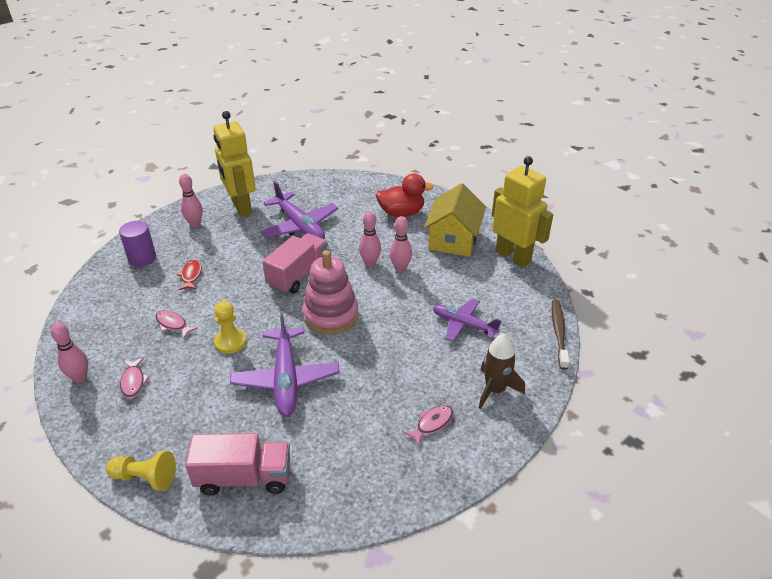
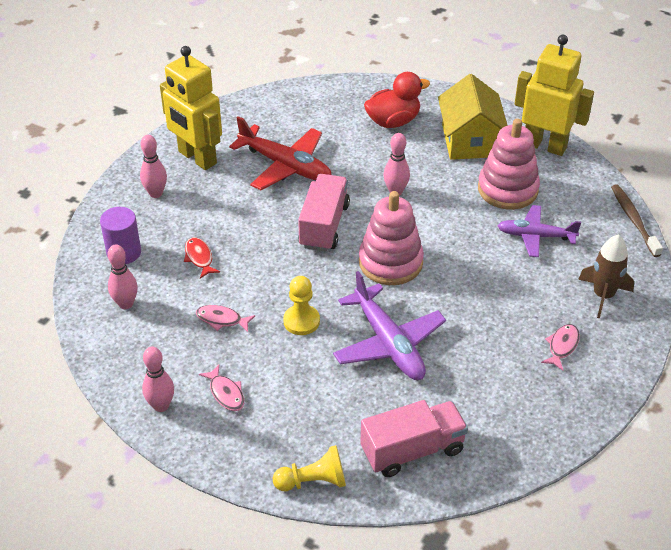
camera: 20 degrees left, 5 degrees up
(300, 226) = (285, 166): purple plane -> red plane
(400, 268) = (432, 189): pink bowling pin -> pink bowling pin (126, 304)
(462, 282) = (507, 189): none -> pink stacking toy

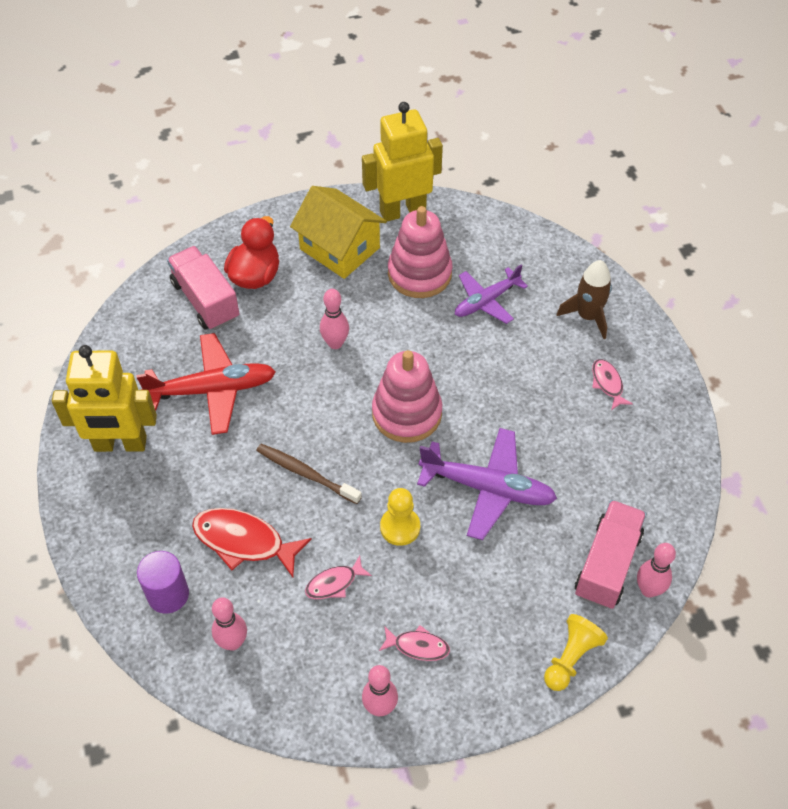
camera: 45 degrees left, 10 degrees up
(156, 193) = (125, 511): pink bowling pin -> pink bowling pin (648, 590)
(199, 258) = (244, 541): red fish -> red fish, size x1.81
(324, 226) = (314, 422): pink truck -> pink truck (206, 300)
(634, 220) = (538, 232): brown toothbrush -> brown toothbrush (306, 474)

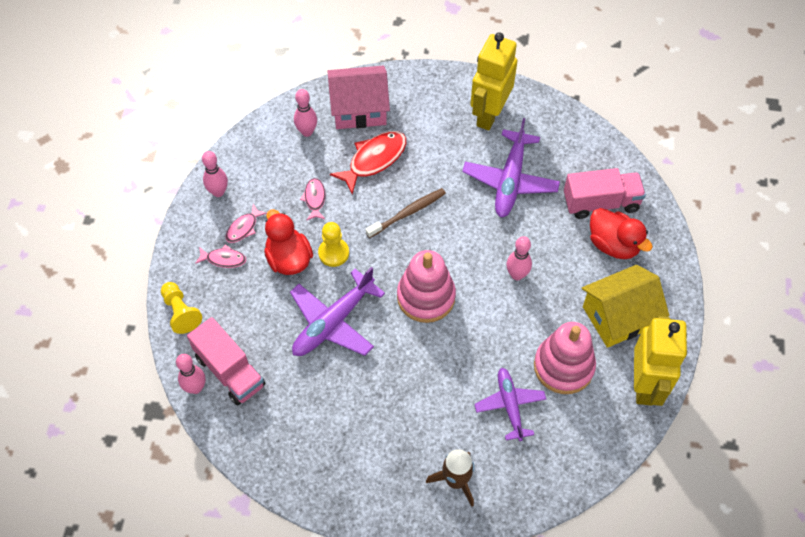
camera: 115 degrees right, 5 degrees up
(168, 594) = (359, 109): purple cylinder -> pink house
(213, 390) = (510, 181): red plane -> purple plane
(433, 572) = (288, 259): none -> red duck
(607, 383) = (379, 458): pink fish -> pink fish (224, 259)

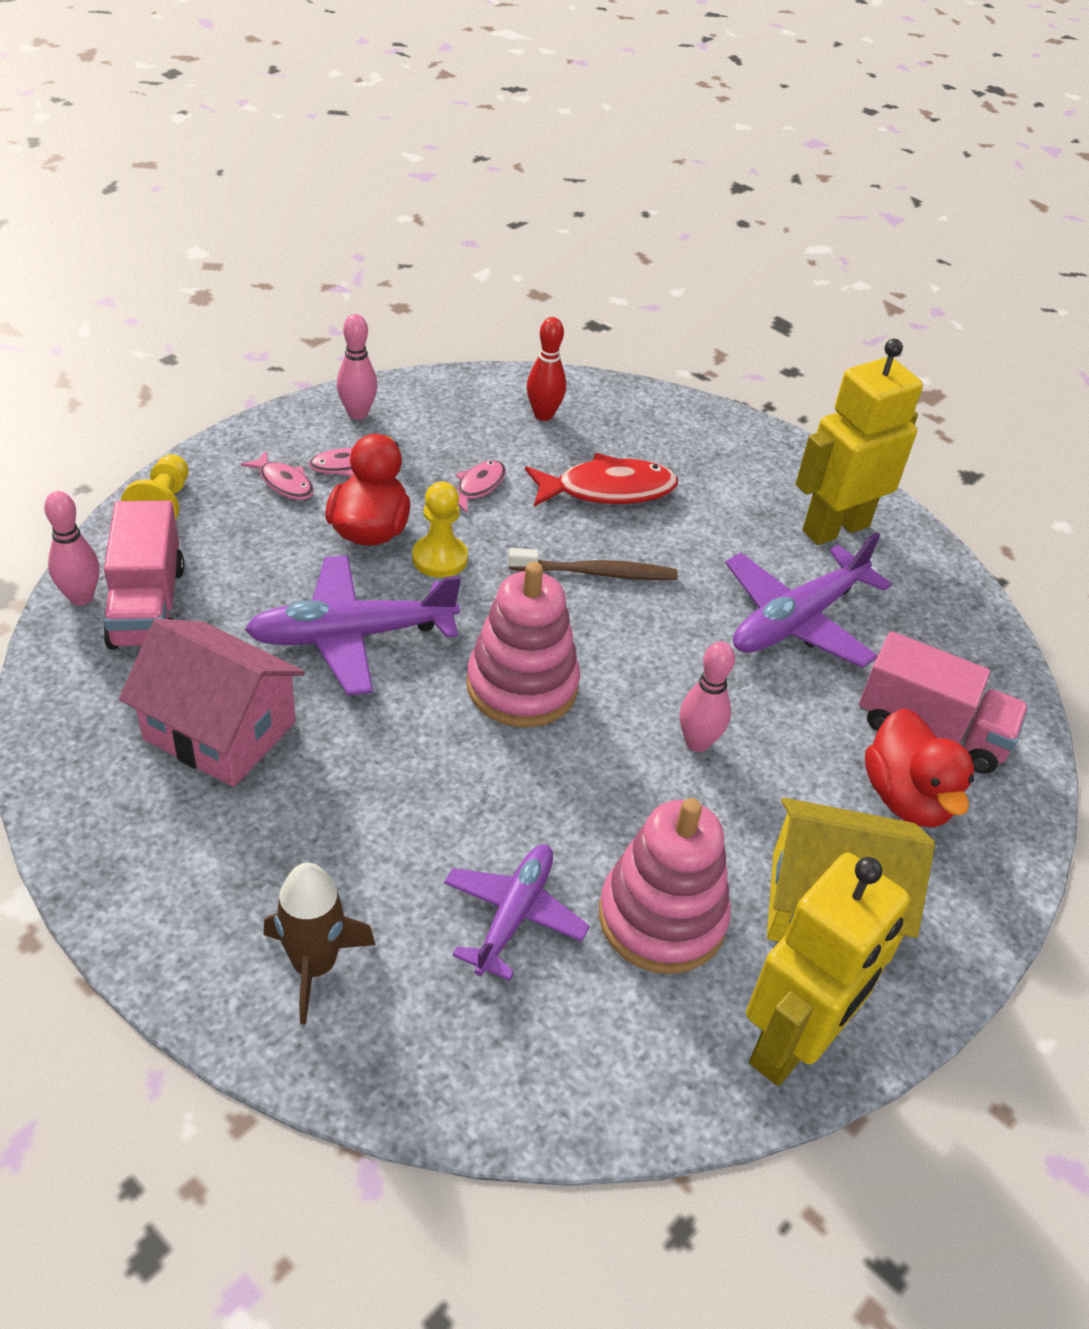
camera: 30 degrees right, 15 degrees down
(307, 132) = (543, 415): pink bowling pin -> red bowling pin
(359, 109) = (642, 428): pink house -> pink house (220, 730)

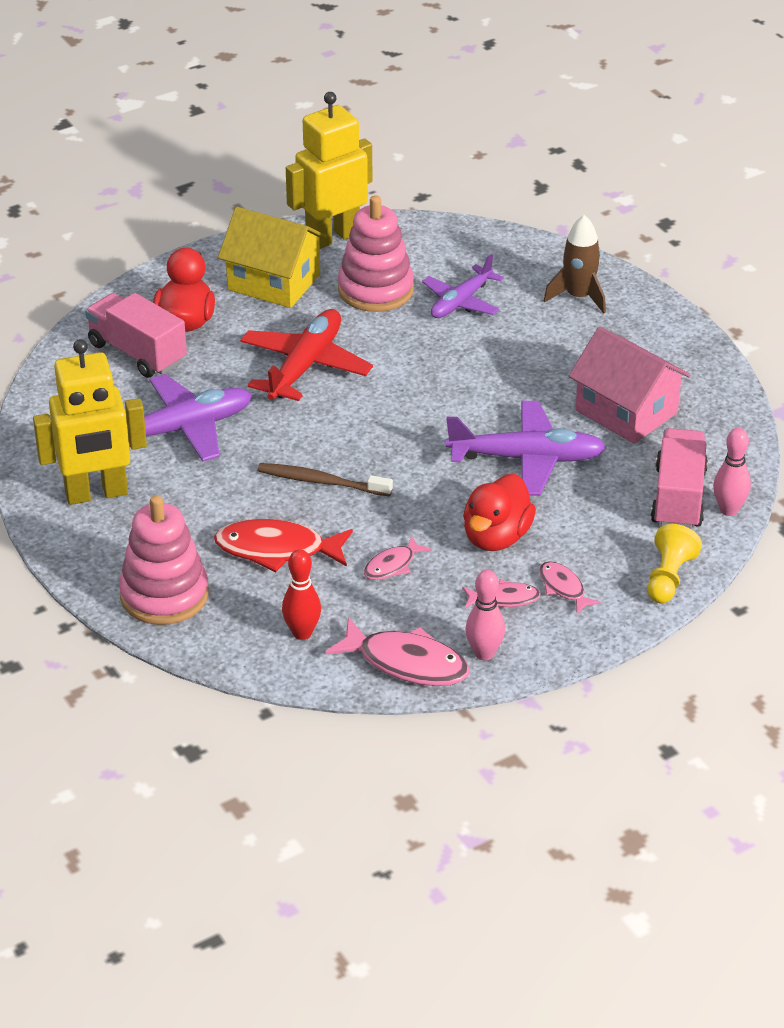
camera: 160 degrees left, 5 degrees down
(432, 399) = (407, 663): none -> pink fish
(439, 558) = (444, 507): yellow pawn -> none
(522, 686) = (412, 412): pink stacking toy -> pink stacking toy (164, 595)
(697, 742) = (305, 366): pink bowling pin -> red plane

